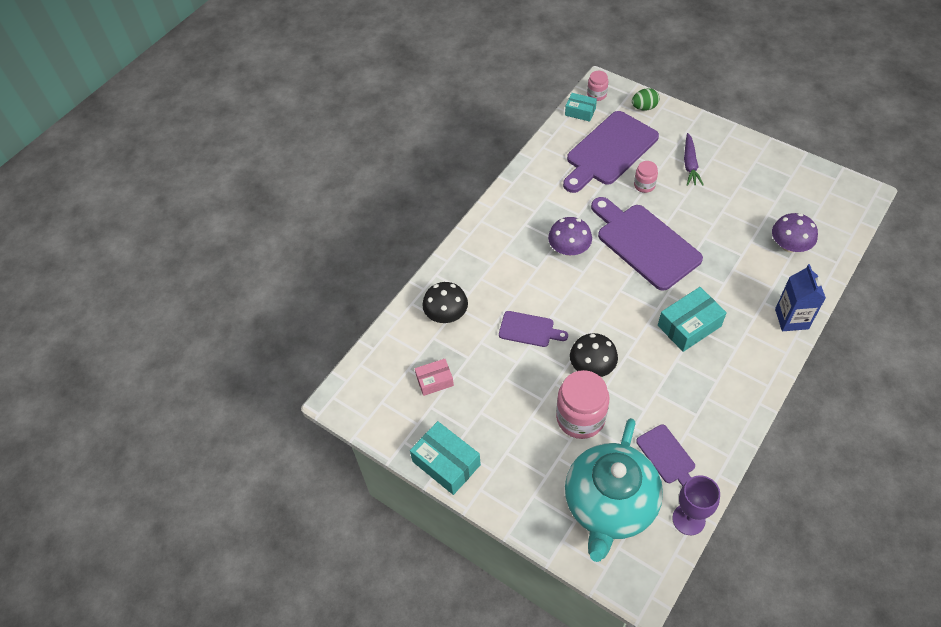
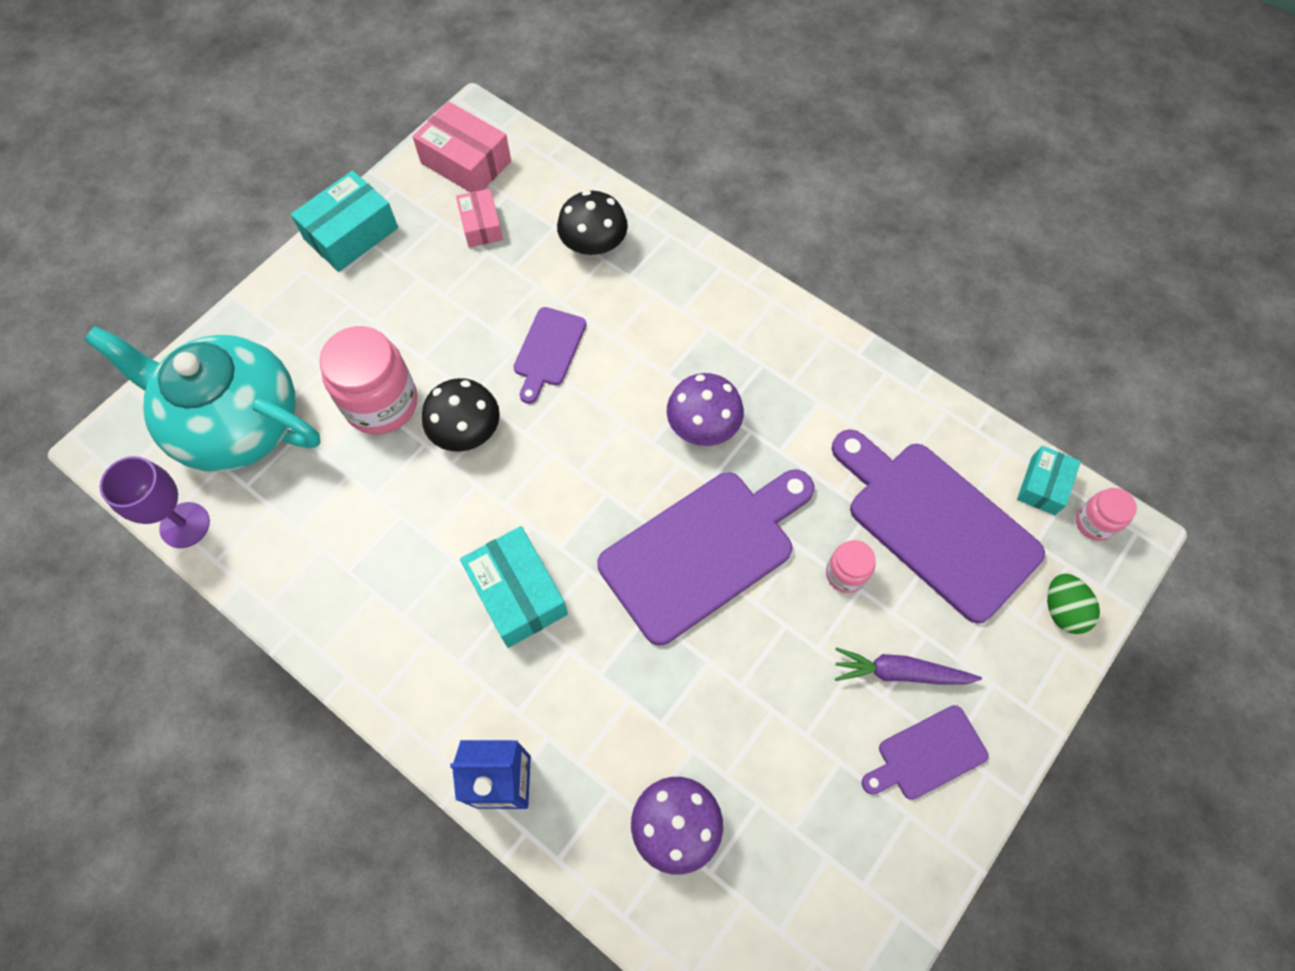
camera: 90 degrees right, 10 degrees up
(379, 398) = (466, 162): none -> pink box
(667, 457) = (289, 513): purple cutting board -> purple cutting board (927, 754)

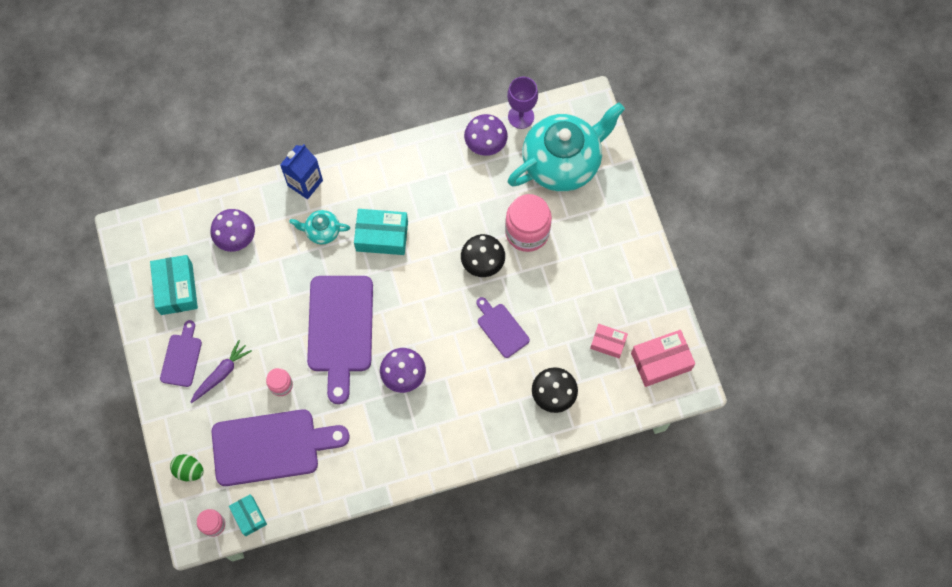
camera: 125 degrees right, 5 degrees up
(262, 546) = (485, 143): none -> purple mushroom
(351, 233) = (648, 273): turquoise box -> turquoise box (176, 289)
(570, 690) = (322, 231): none -> turquoise teapot

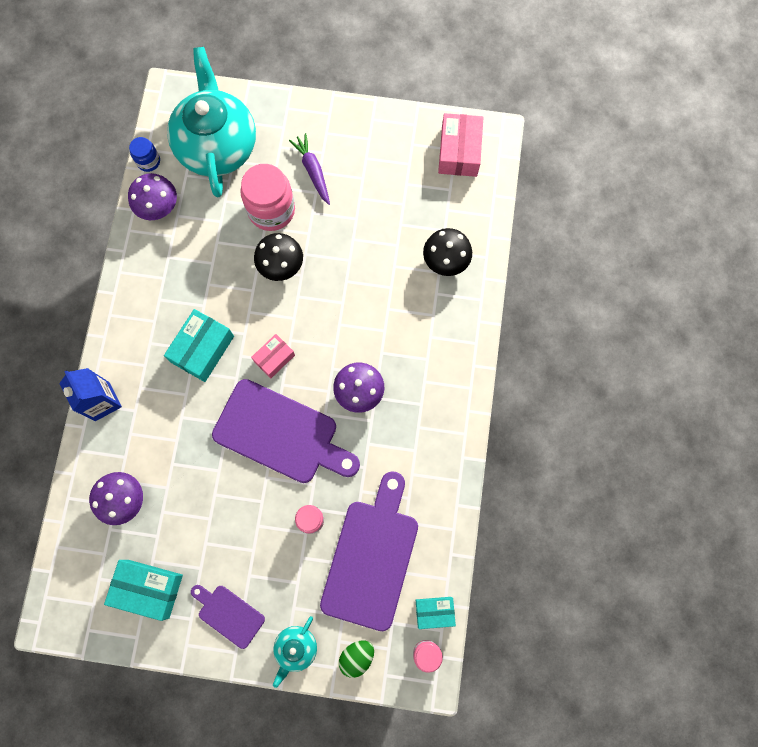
camera: 65 degrees left, 5 degrees up
(221, 374) = (268, 578): purple carrot -> purple carrot (313, 171)
(322, 231) = (165, 407): turquoise teapot -> turquoise teapot (296, 648)
(501, 328) = (357, 277): purple cutting board -> none
(521, 116) = (148, 161): purple goblet -> blue jar
(608, 343) = (419, 189): pink box -> pink box (274, 358)

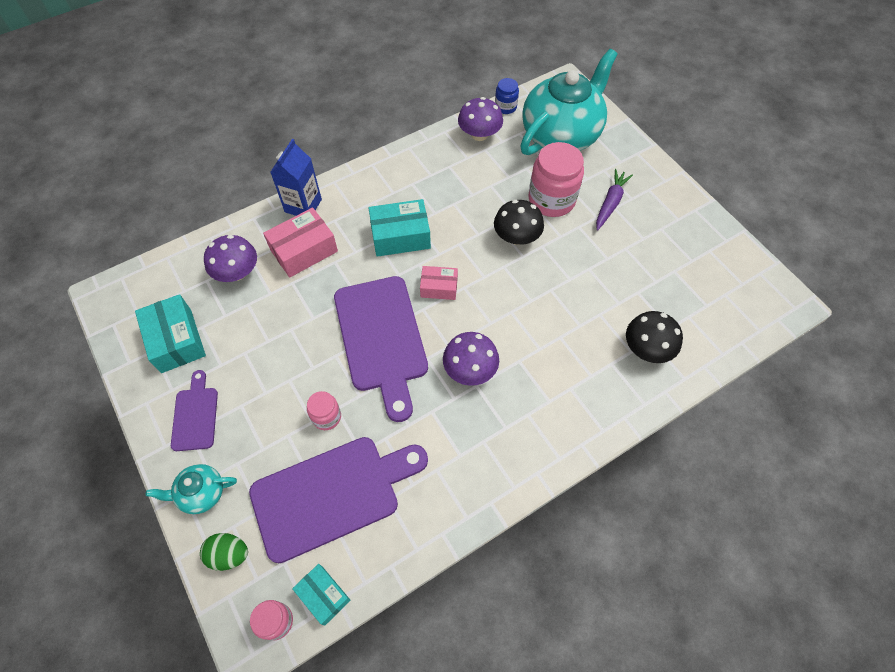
camera: 50 degrees right, 15 degrees down
(459, 151) = (744, 287): pink box -> pink box (304, 250)

